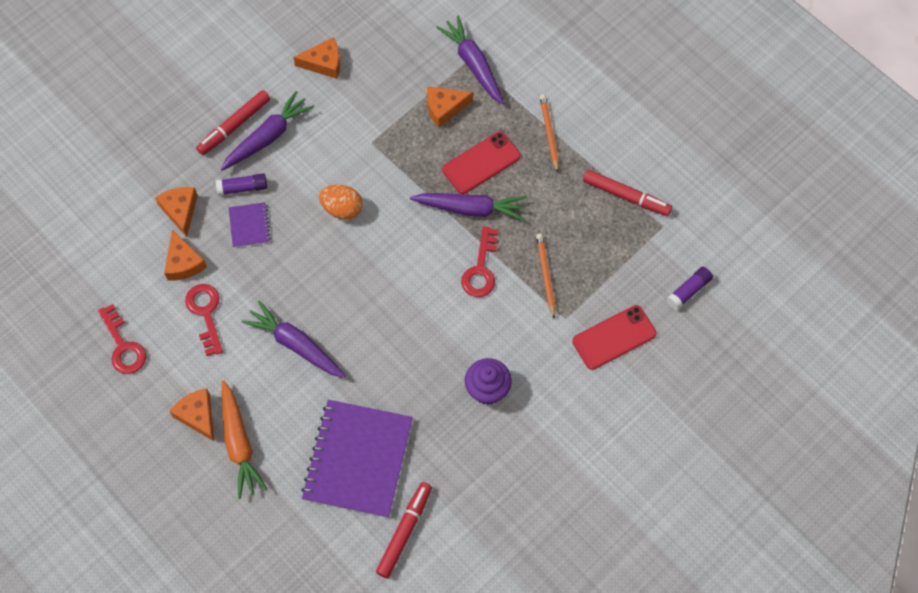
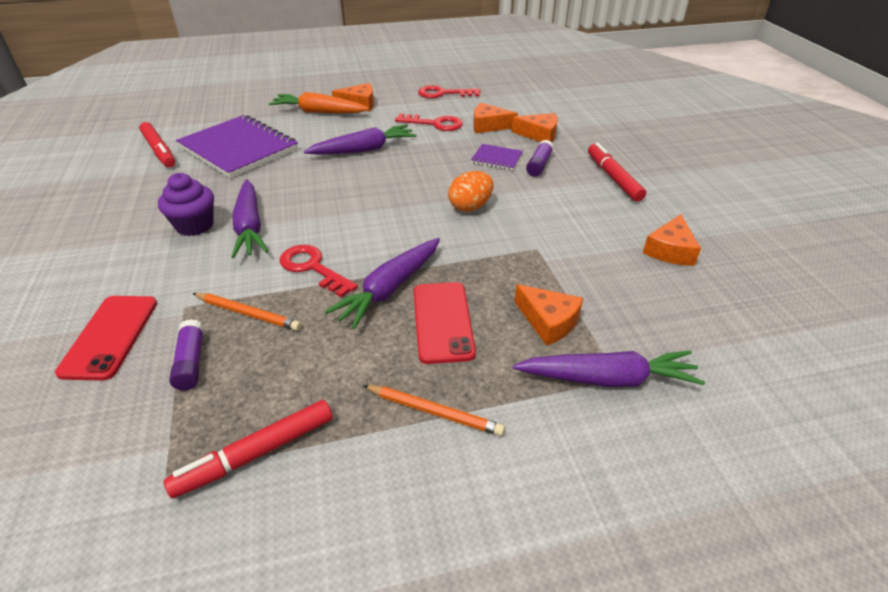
camera: 120 degrees right, 25 degrees down
(268, 137) = (588, 191): purple carrot -> purple carrot (250, 227)
(444, 108) = (548, 321): orange cheese -> orange cheese turned 120 degrees clockwise
(688, 291) = (50, 449): purple glue stick -> purple glue stick (191, 362)

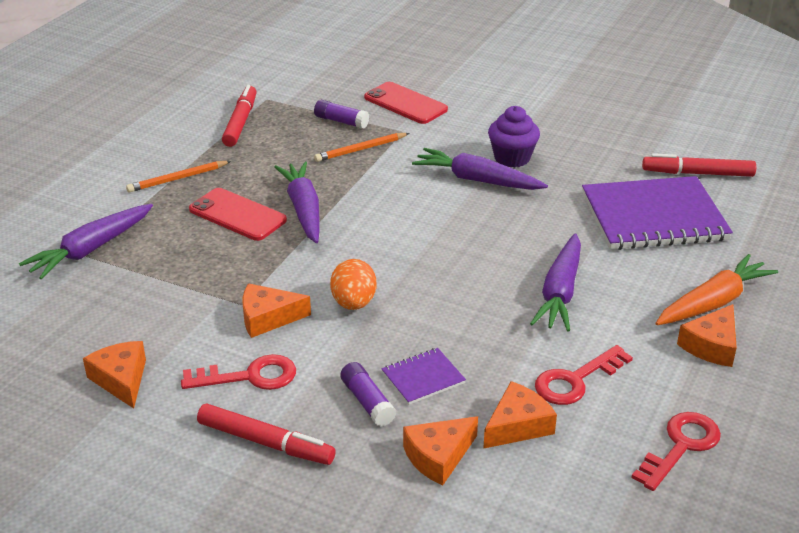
camera: 130 degrees right, 5 degrees down
(313, 268) = (377, 188): red key -> red key (249, 376)
(548, 321) = (166, 257): orange cheese -> orange cheese (268, 318)

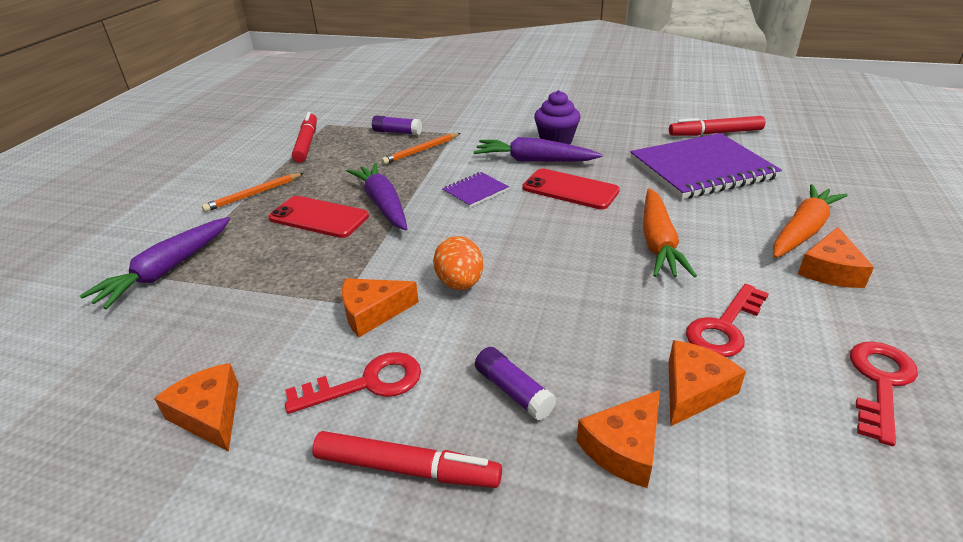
camera: 10 degrees left, 0 degrees up
(405, 103) = (448, 114): red phone -> red phone (570, 189)
(423, 378) = (564, 351): purple notebook -> purple notebook (475, 191)
(560, 292) = (658, 243): purple carrot -> orange carrot

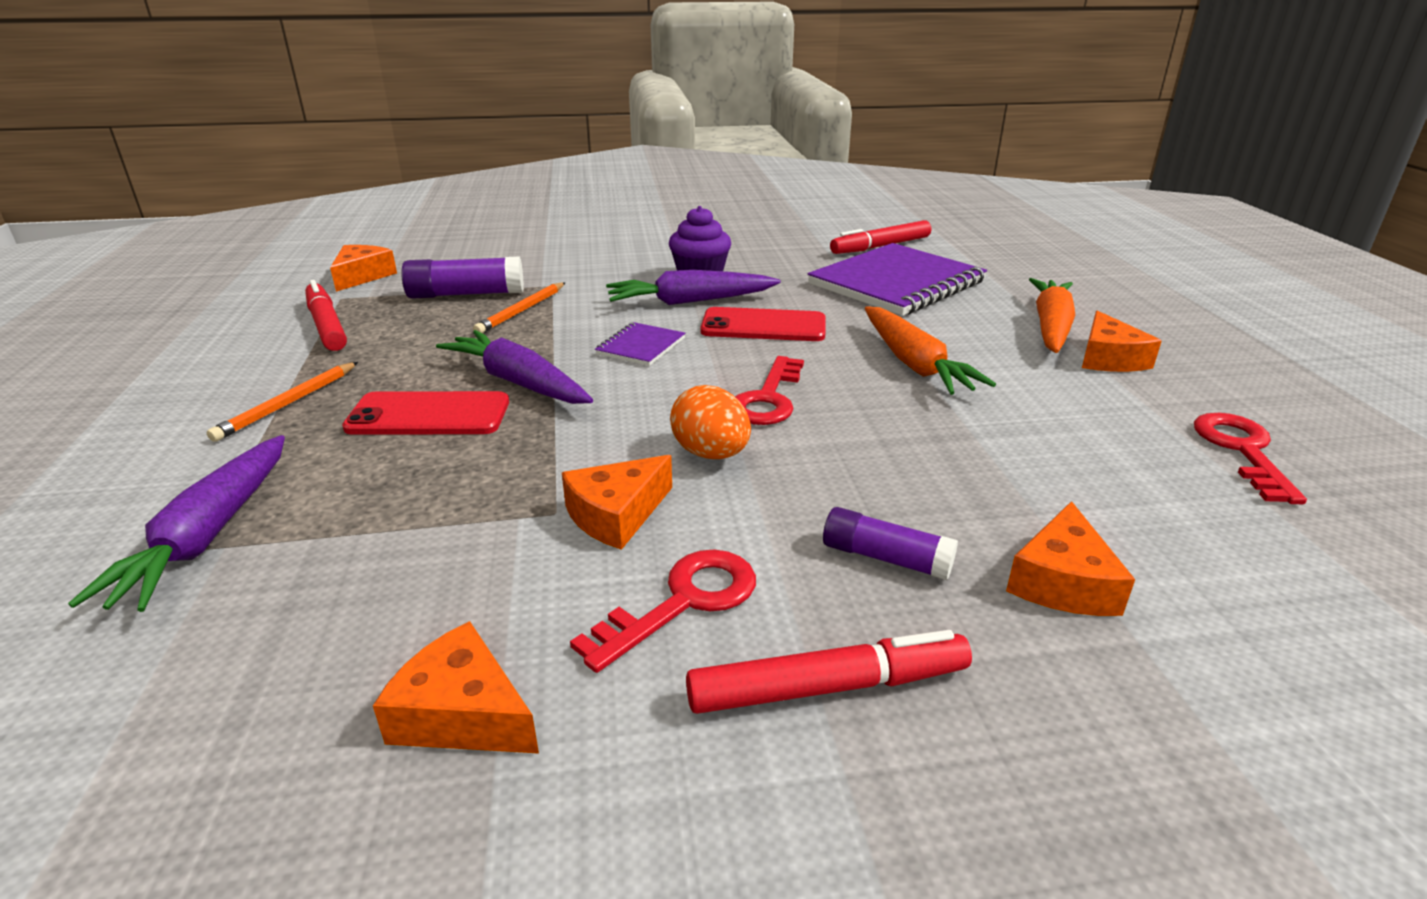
camera: 25 degrees left, 5 degrees down
(397, 132) = (466, 294): purple glue stick -> purple glue stick, size x1.55
(693, 390) = (1081, 503): orange cheese -> orange cheese (362, 276)
(725, 327) = (1057, 433): red key -> red key (768, 398)

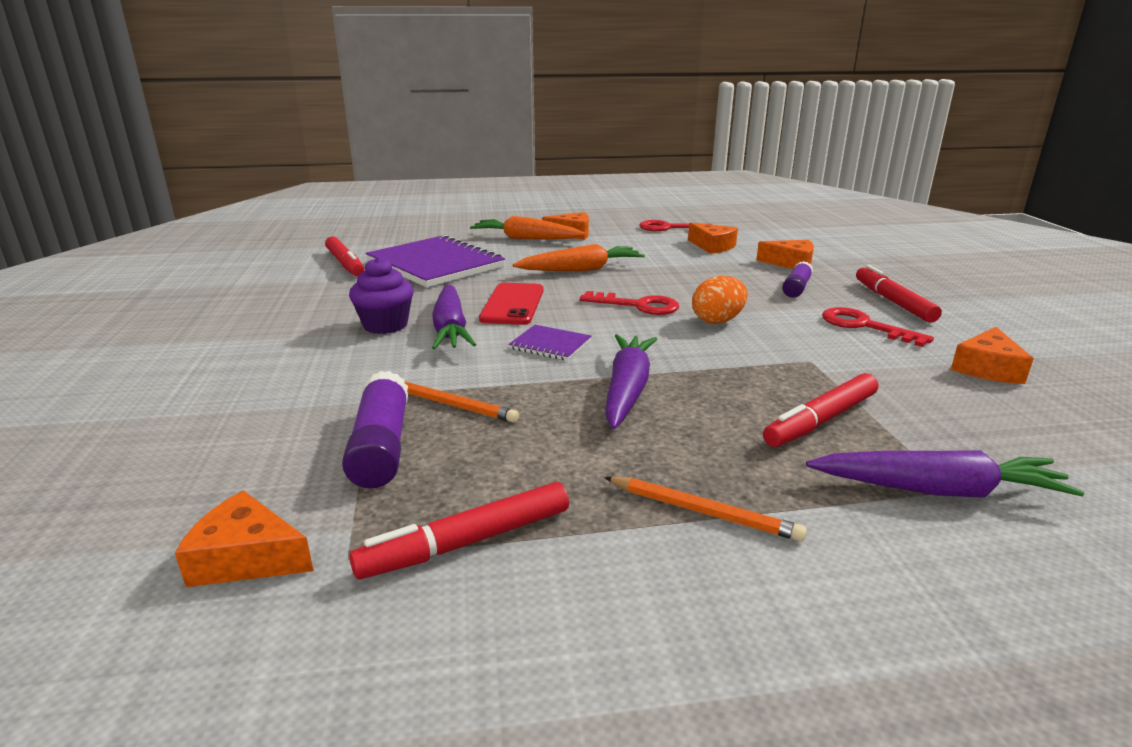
camera: 90 degrees left, 5 degrees down
(391, 489) = (821, 420): none -> red marker
(429, 415) = (700, 423): red phone -> none
(518, 382) = (627, 389): purple carrot -> purple carrot turned 150 degrees clockwise
(616, 515) = (801, 343): orange cheese -> orange cheese (712, 246)

